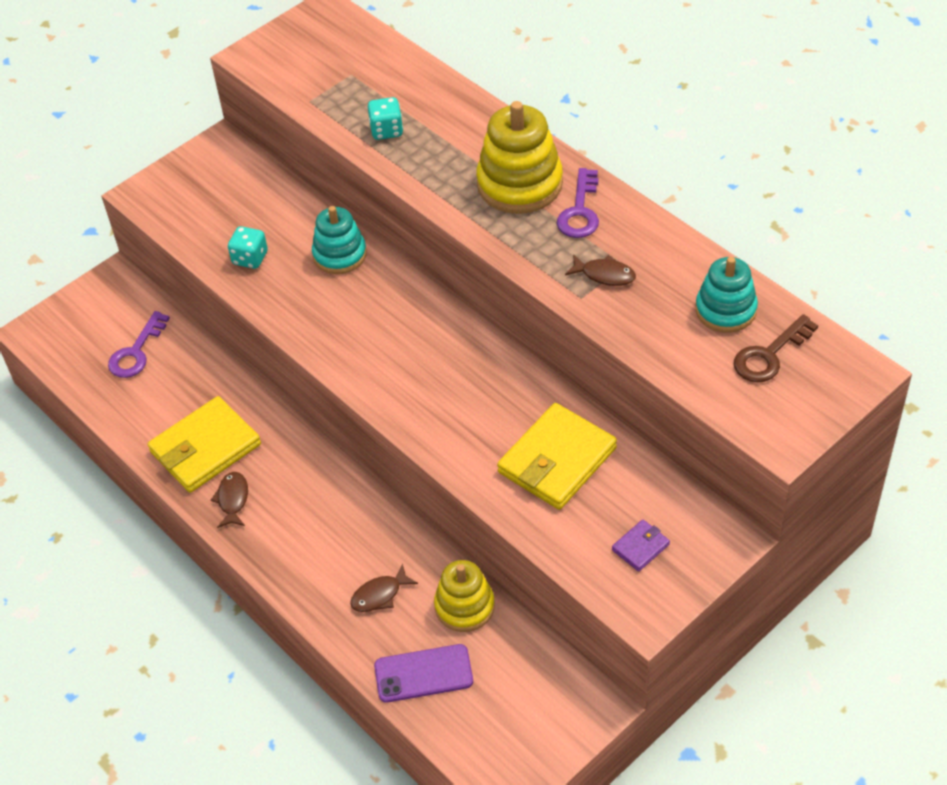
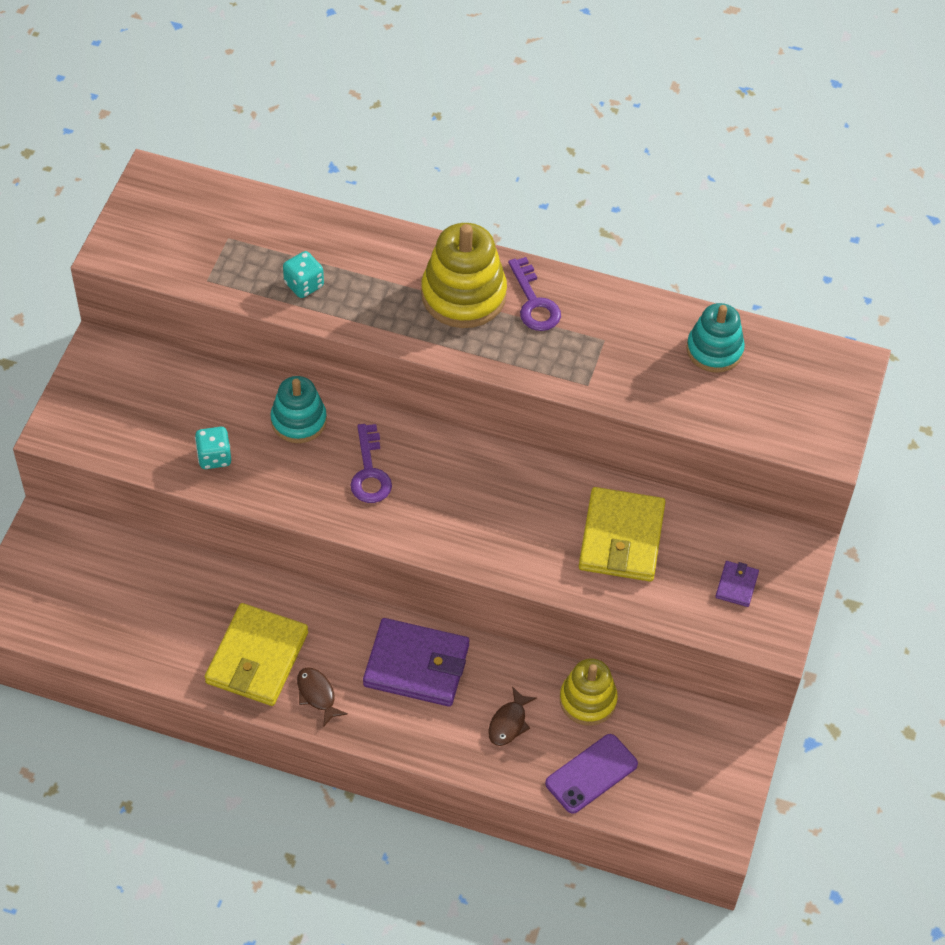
camera: 35 degrees left, 5 degrees up
(136, 352) = (121, 592): purple key -> purple key (370, 471)
(333, 510) = (416, 665): none -> purple wallet
(604, 275) = (594, 356): brown fish -> none
(770, 355) = (774, 377): brown key -> none

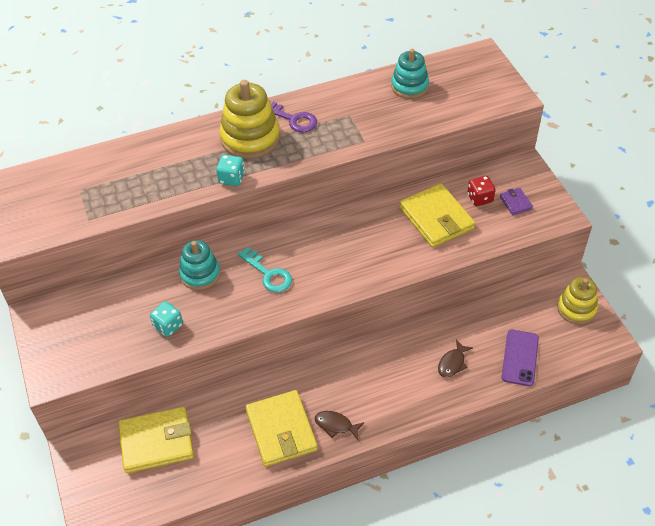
camera: 35 degrees left, 5 degrees down
(125, 576) = (157, 442): none -> yellow wallet
(304, 285) = (151, 187): turquoise dice -> turquoise dice (231, 178)
(370, 471) = (268, 274): purple key -> turquoise key
(416, 665) = (374, 369): purple wallet -> none
(509, 723) = (452, 363): brown fish -> brown fish turned 45 degrees clockwise
(588, 700) = (479, 322): yellow stacking toy -> yellow stacking toy (576, 308)
(699, 550) = (480, 198): none -> red dice

